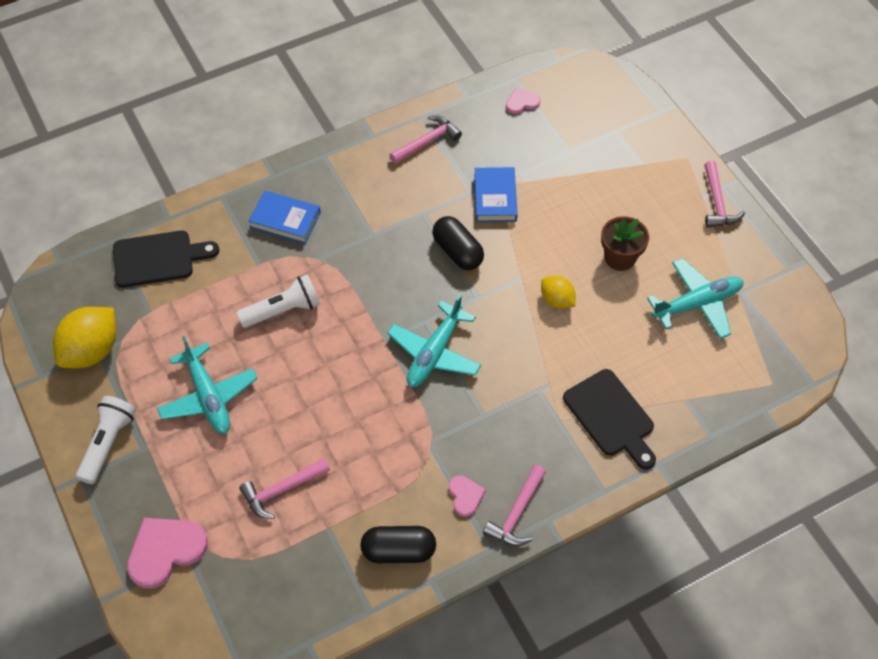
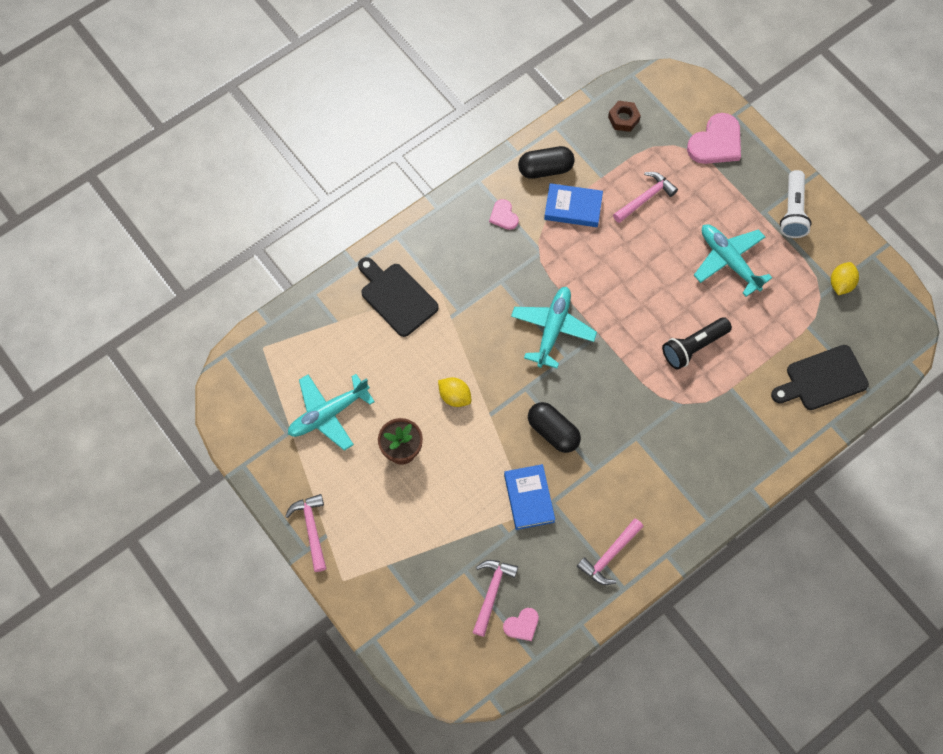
camera: 170 degrees right, 10 degrees up
(92, 351) = (841, 284): yellow lemon -> yellow lemon, size x0.57
(276, 607) = (623, 119): none -> brown nut
(283, 310) = (693, 347): white flashlight -> black flashlight
(285, 220) = (722, 439): blue book -> blue book (573, 208)
(517, 513) = (462, 209): pink hammer -> pink hammer (491, 593)

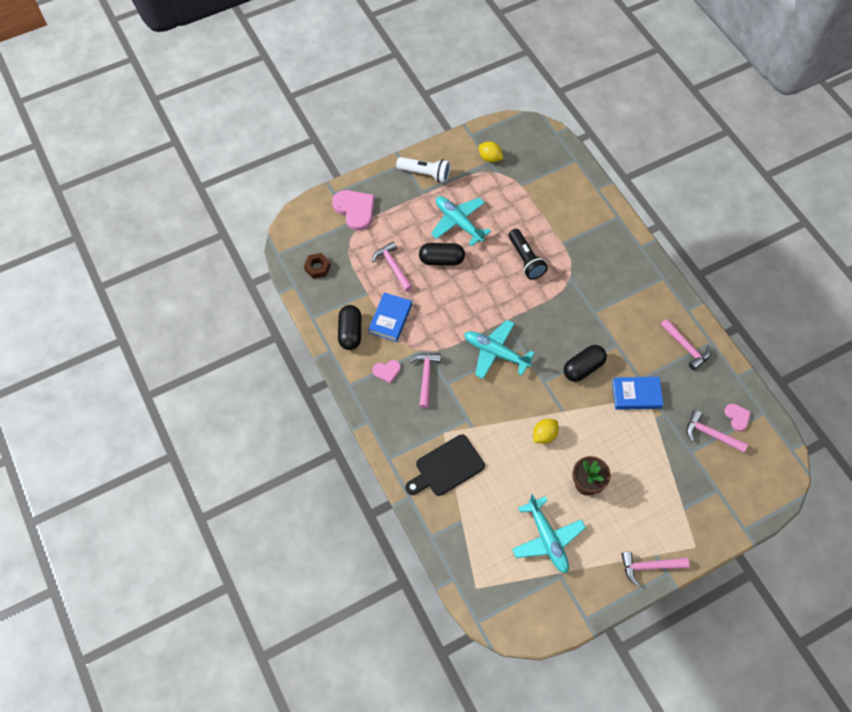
camera: 80 degrees left, 5 degrees down
(504, 258) = (426, 377): none -> pink hammer
(668, 250) = (441, 260): none -> black capsule
(729, 261) = (458, 222): turquoise plane -> turquoise plane turned 75 degrees clockwise
(822, 379) = (563, 185): black cutting board -> none

